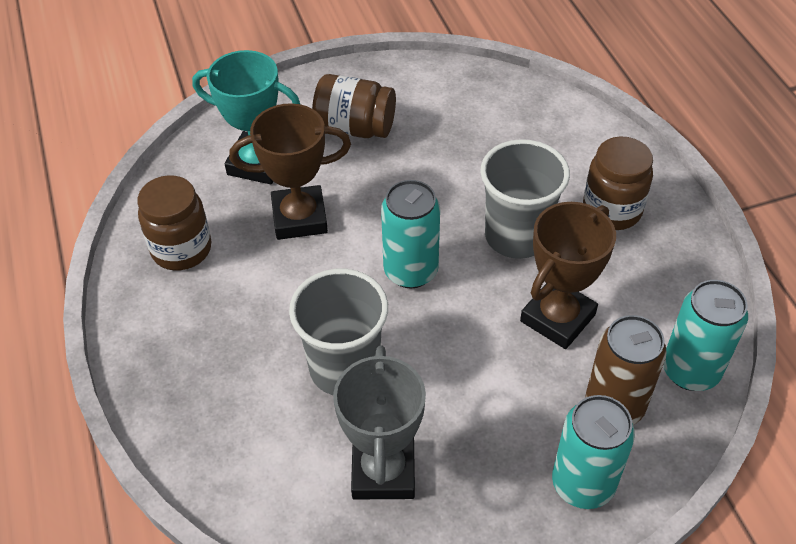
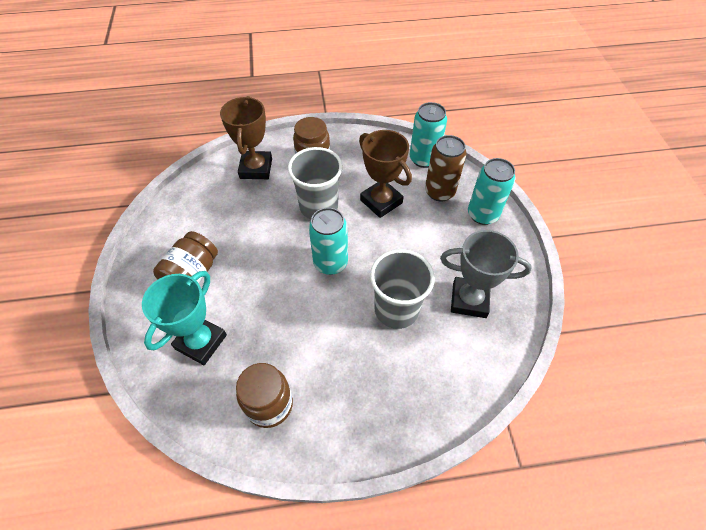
camera: 80 degrees left, 5 degrees up
(299, 218) = (265, 320): brown trophy -> brown trophy (256, 168)

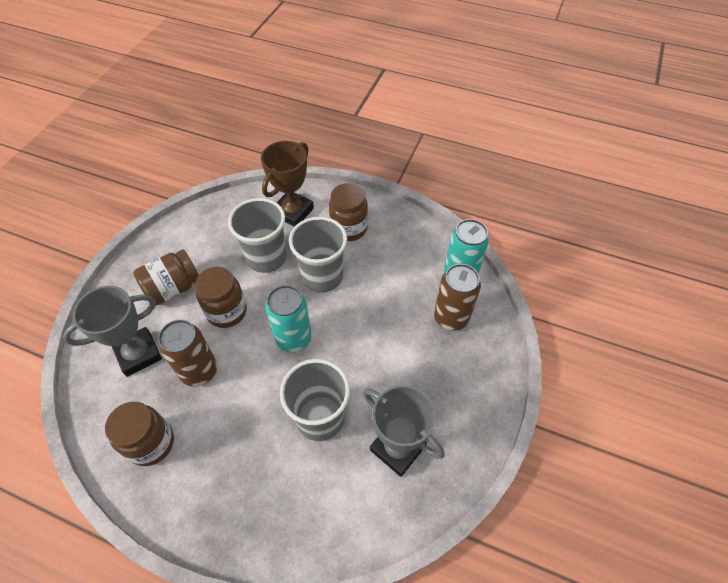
camera: 30 degrees right, 0 degrees up
(201, 342) = (138, 354): turquoise trophy -> grey trophy
(257, 270) = (227, 311): none -> brown jar
(260, 213) = (266, 257): none -> grey cup
(268, 327) = (199, 371): none -> brown can
(381, 201) = (384, 299): brown trophy -> none
(482, 214) = (479, 364): turquoise can -> none

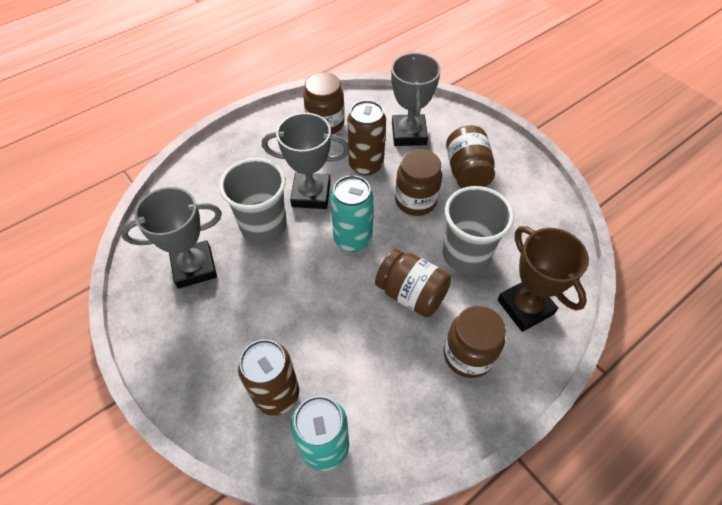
camera: 120 degrees right, 0 degrees up
(261, 399) = (311, 194): none -> grey trophy
(322, 276) = (411, 294): grey cup -> brown jar

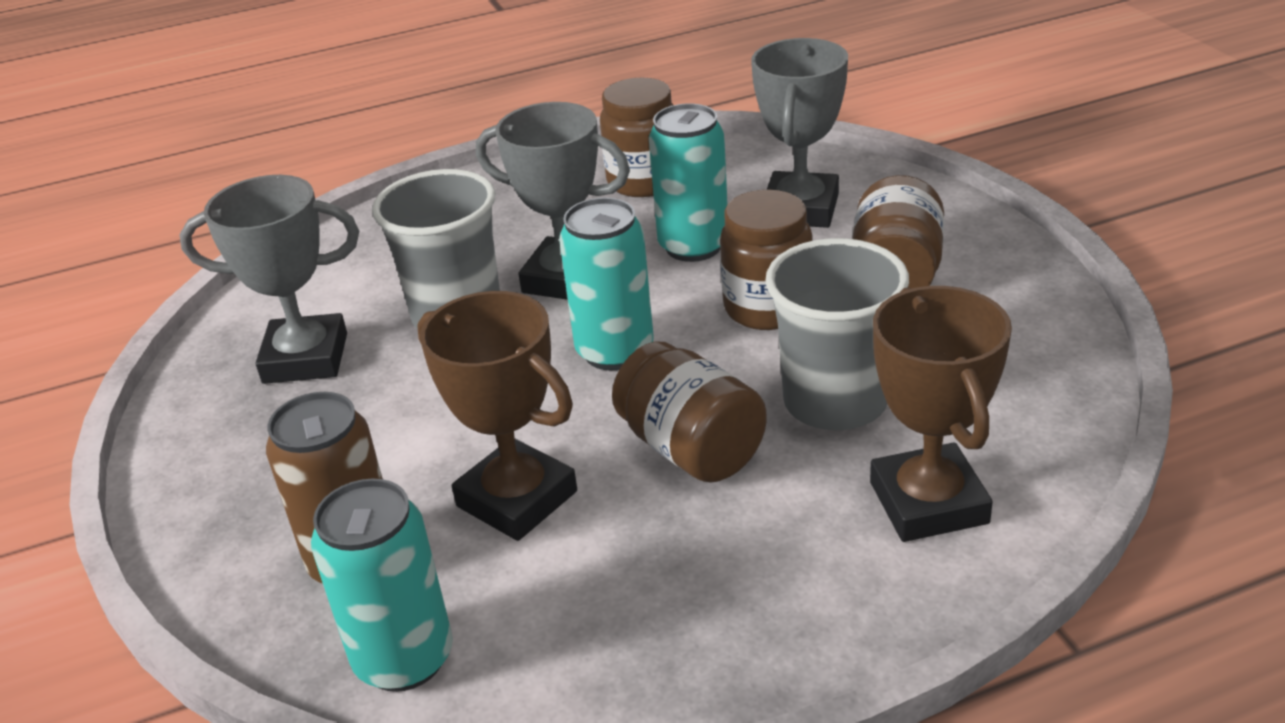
camera: 20 degrees right, 20 degrees down
(340, 339) = (517, 499): none -> brown trophy
(366, 165) = (693, 246): brown can -> turquoise can
(468, 355) = (765, 563): brown jar -> none

